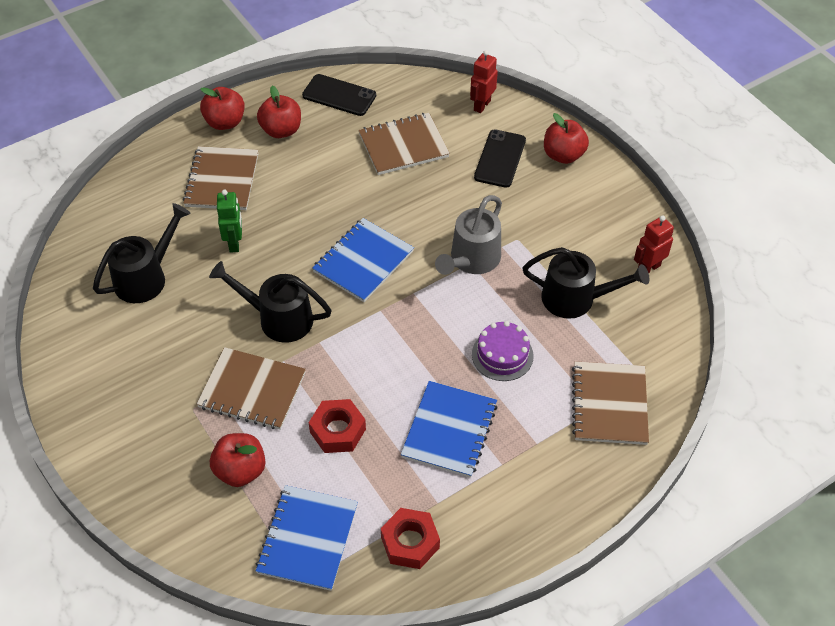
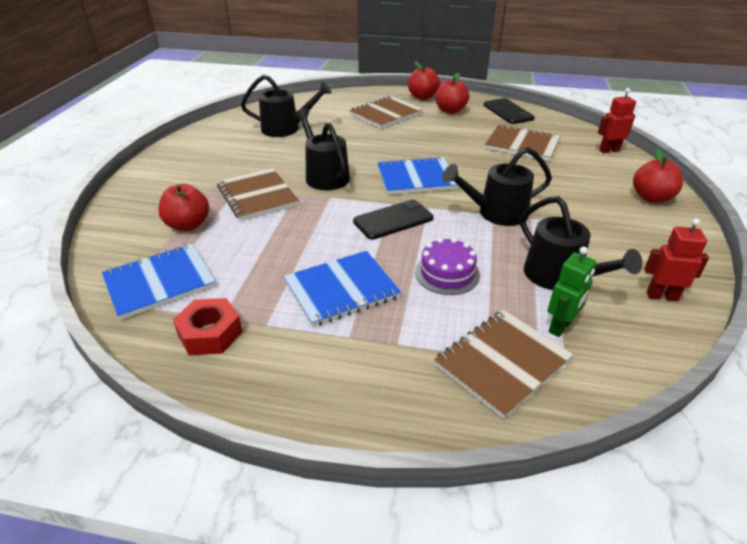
camera: 45 degrees right, 15 degrees down
(234, 243) = (352, 137): green robot -> green robot (560, 327)
(337, 431) = (270, 242): red nut -> none
(471, 260) = (496, 213): grey watering can -> black watering can
(500, 159) = (590, 178): black phone -> black phone (393, 220)

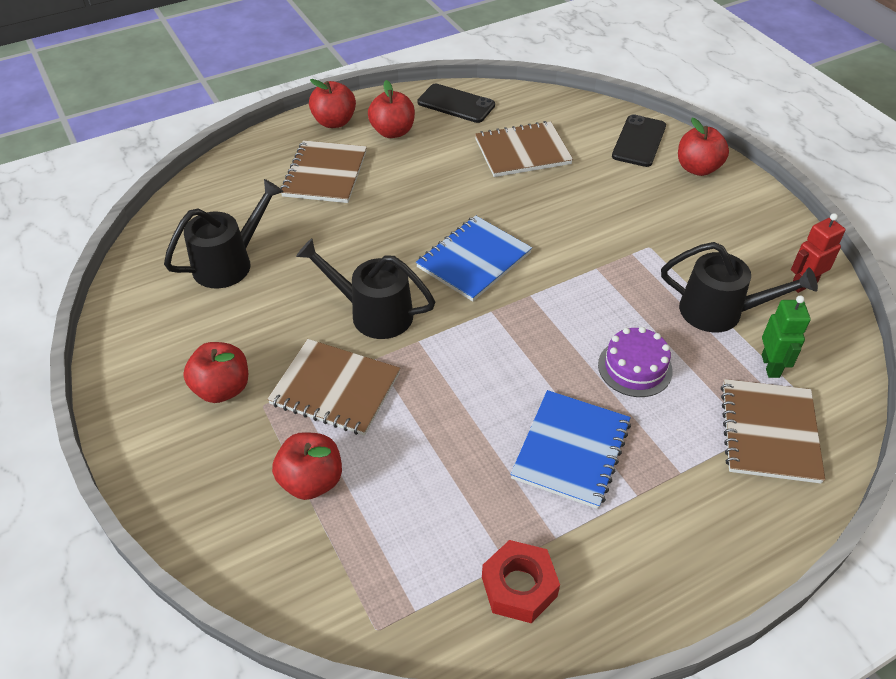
camera: 40 degrees left, 10 degrees up
(159, 282) = (387, 572): blue notebook -> none
(208, 171) = (222, 389): none -> red apple
(393, 220) = (517, 332): black phone -> black phone (639, 141)
(496, 213) = (597, 265): black watering can -> none
(609, 150) = (607, 119): red robot -> none

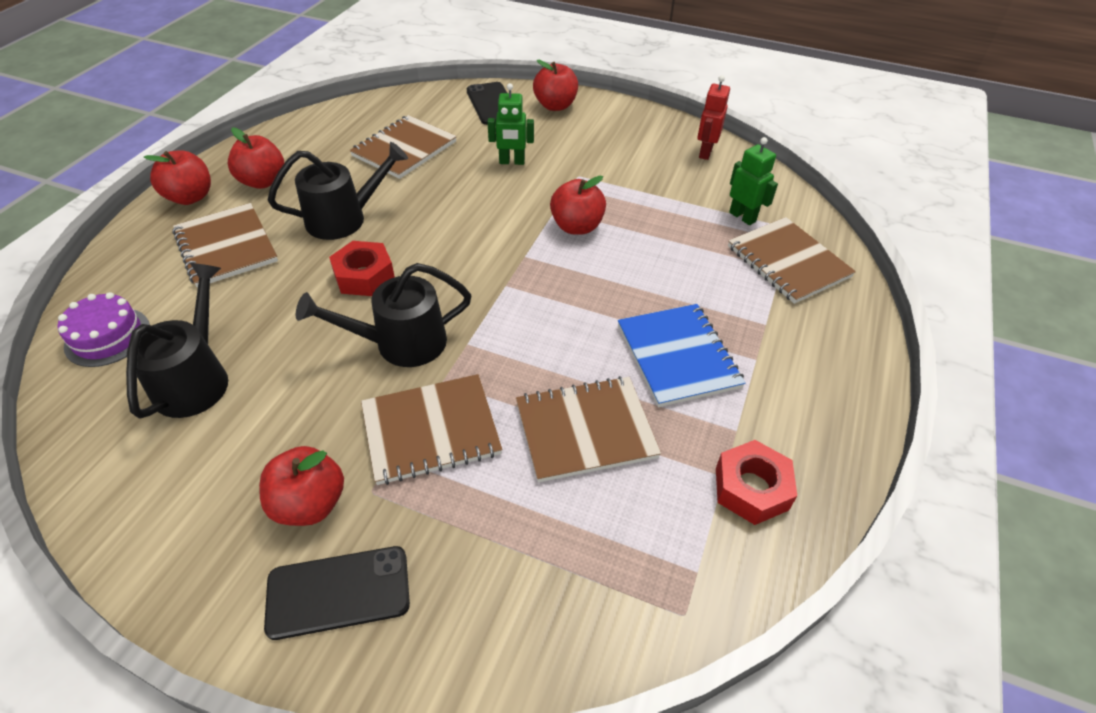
camera: 40 degrees left, 0 degrees up
(311, 481) = (492, 528): red apple -> red apple (576, 227)
(395, 246) = (364, 276): none -> red nut
(439, 458) = (585, 430): none -> brown notebook
(456, 104) = (304, 135): black phone -> black phone (338, 592)
(474, 260) = (449, 252): blue notebook -> none
(602, 205) = (512, 162): none -> green robot
(635, 367) = (658, 268): purple cake -> purple cake (107, 337)
(720, 312) = (674, 197): black watering can -> black watering can (345, 218)

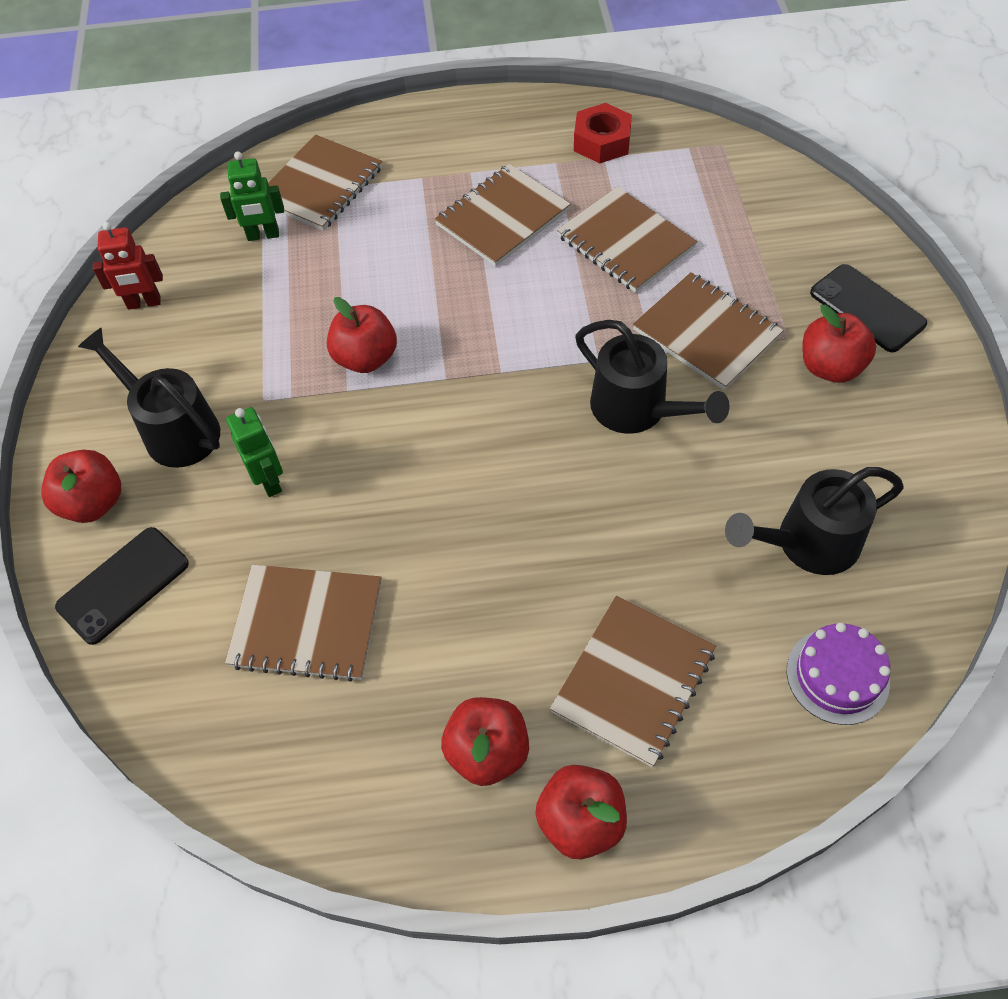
camera: 115 degrees left, 10 degrees up
(345, 218) = (496, 589): black watering can -> black watering can (173, 429)
(364, 276) = (575, 500): red nut -> none
(678, 356) = (502, 217): blue notebook -> brown notebook
(742, 217) = (263, 235): green robot -> green robot turned 120 degrees counterclockwise

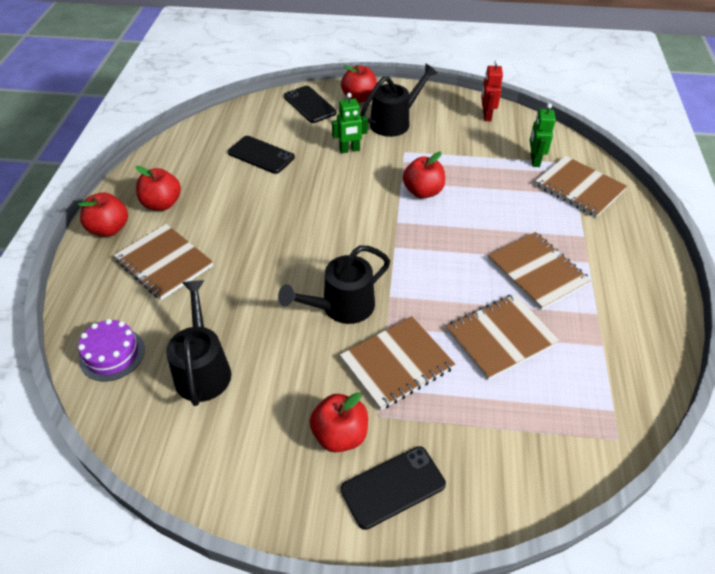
camera: 100 degrees right, 10 degrees down
(306, 624) = (261, 155): brown notebook -> black phone
(602, 141) = (623, 349): red nut -> none

